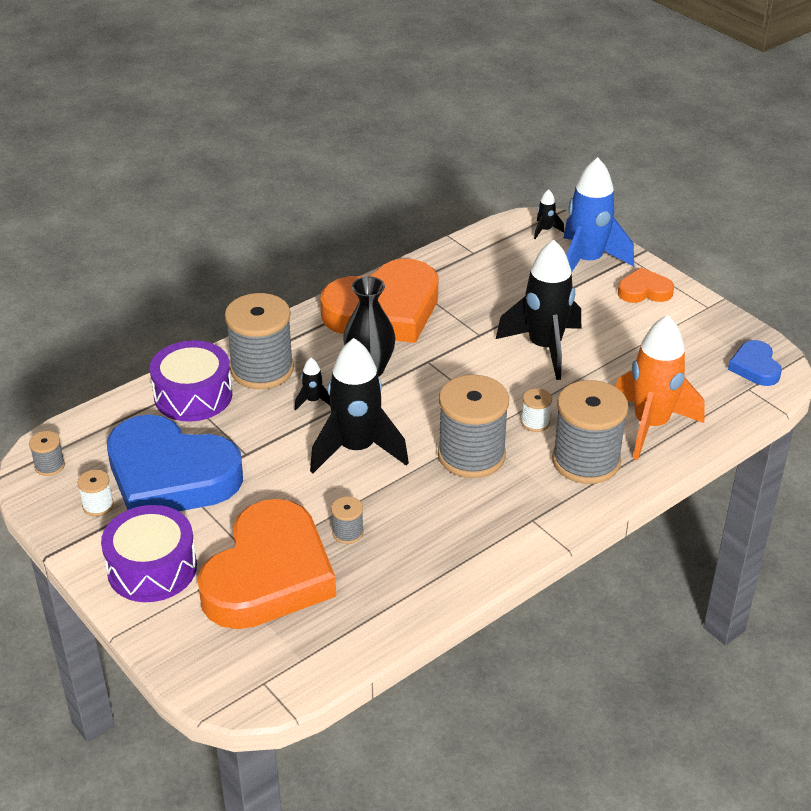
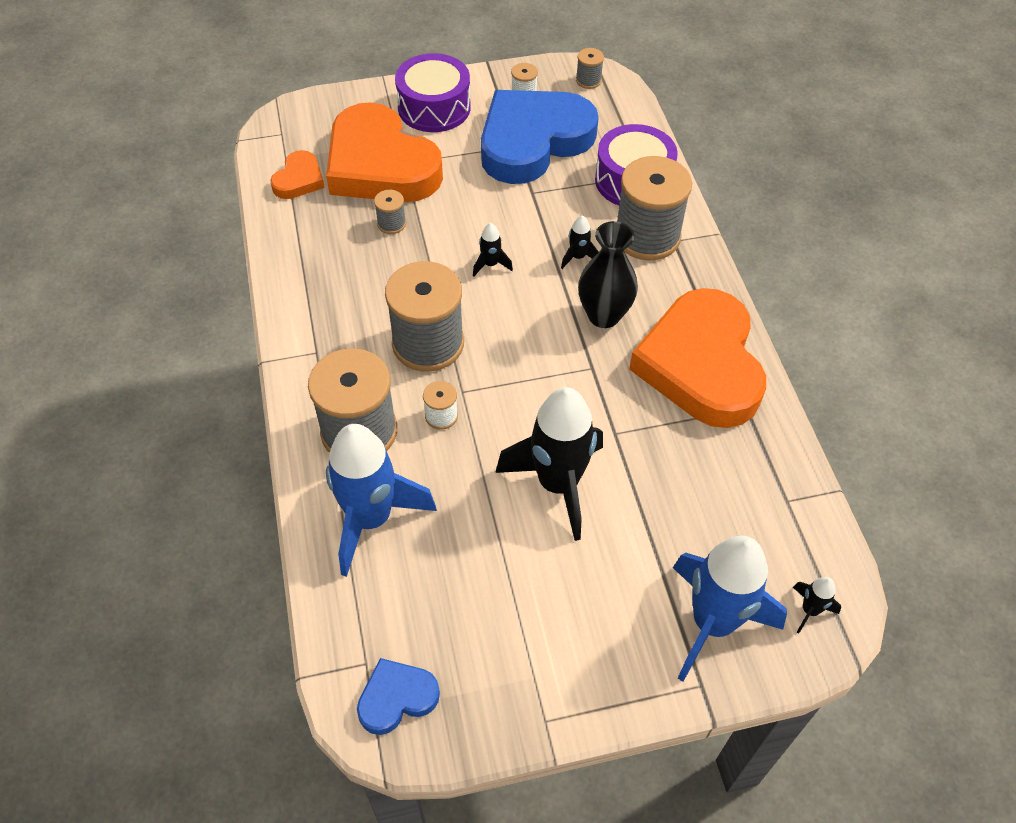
camera: 115 degrees right, 15 degrees up
(357, 449) = (490, 265): black rocket -> black rocket, size x0.41
(644, 291) = (616, 658): orange heart -> orange heart (299, 179)
(650, 425) = (371, 518): orange rocket -> blue rocket
(755, 367) = (397, 698): blue heart -> blue heart turned 45 degrees counterclockwise

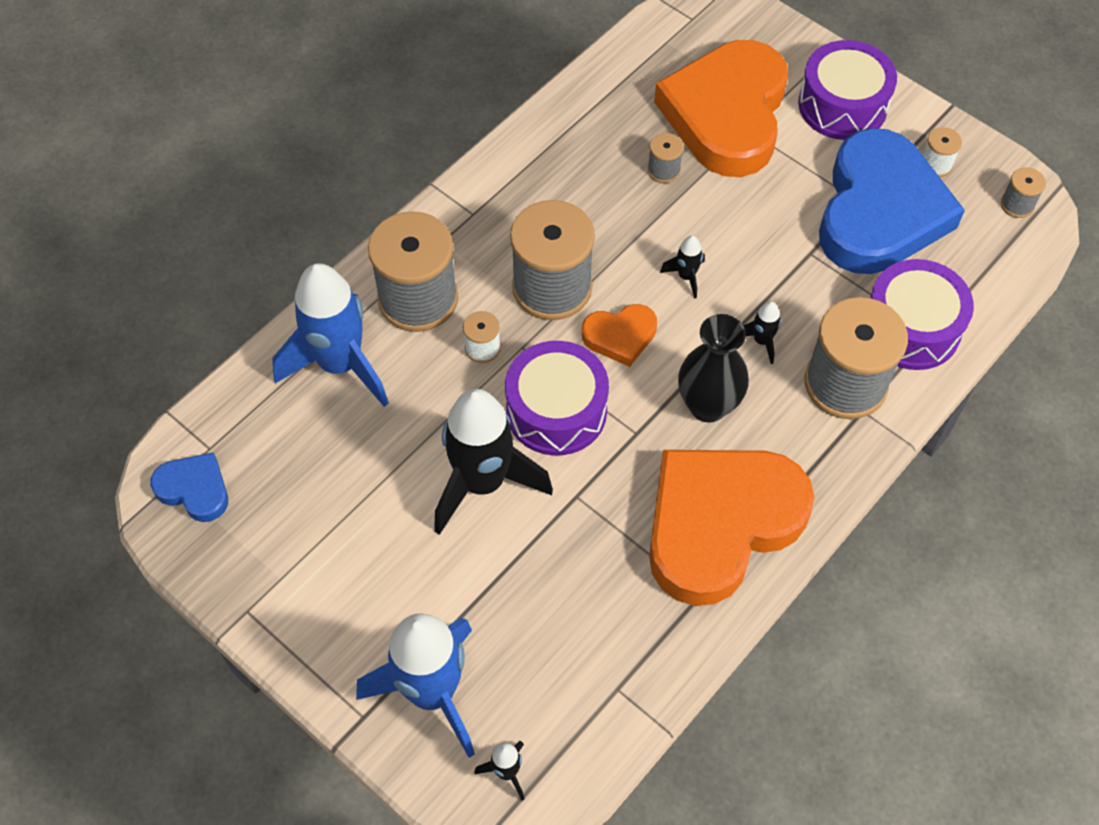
camera: 55 degrees right, 5 degrees up
(299, 179) = (650, 69): orange heart -> orange heart (620, 336)
(533, 141) = (879, 211): blue heart -> blue heart turned 90 degrees clockwise
(534, 403) = (556, 410): none -> purple drum

